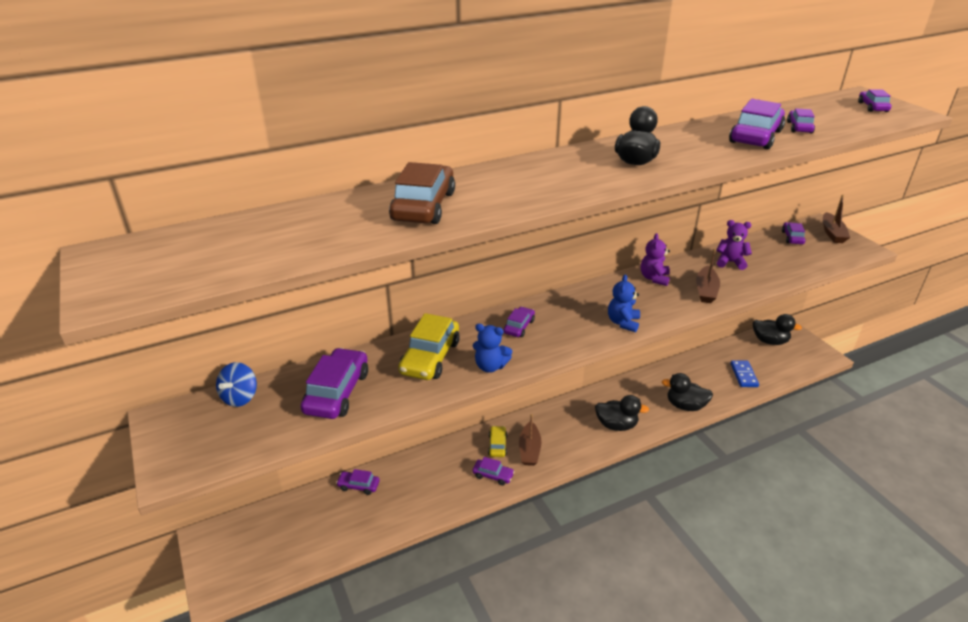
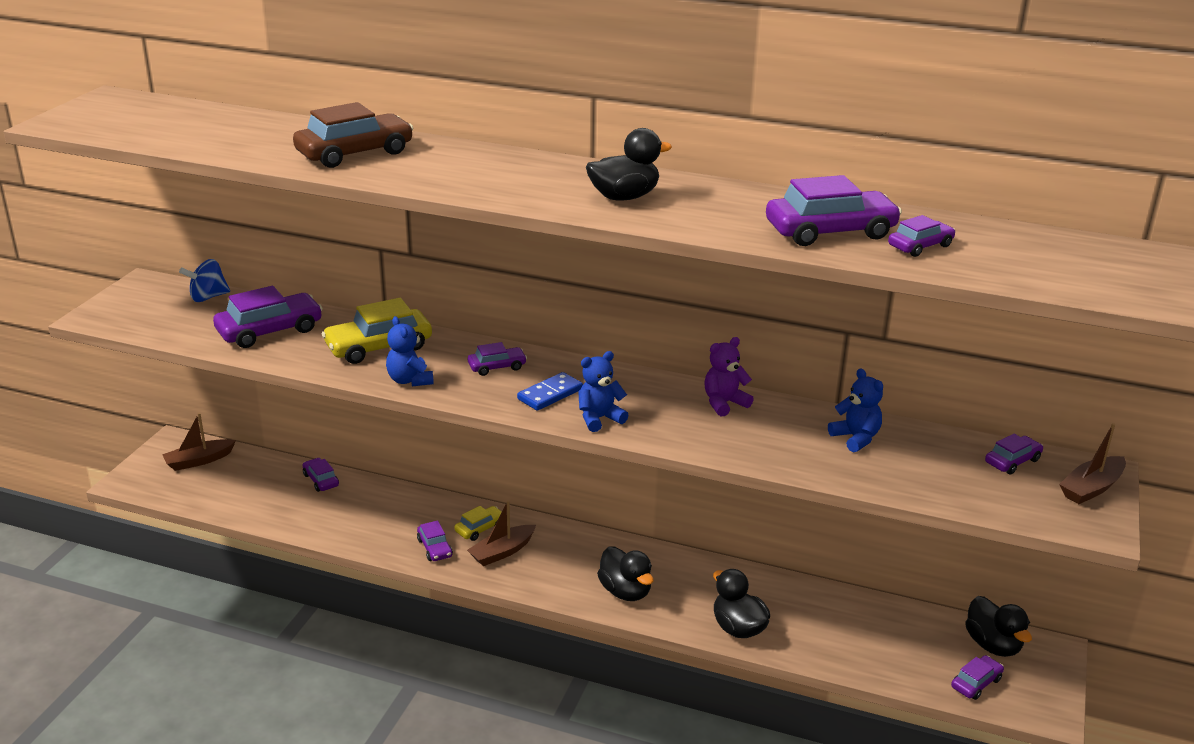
camera: 45 degrees right, 5 degrees down
(706, 291) = (756, 444): brown boat -> brown boat (199, 461)
(730, 262) = (856, 438): purple teddy bear -> blue teddy bear
(743, 375) = (876, 651): blue domino -> blue domino (550, 394)
(872, 107) = (1115, 271): purple car -> purple car (976, 683)

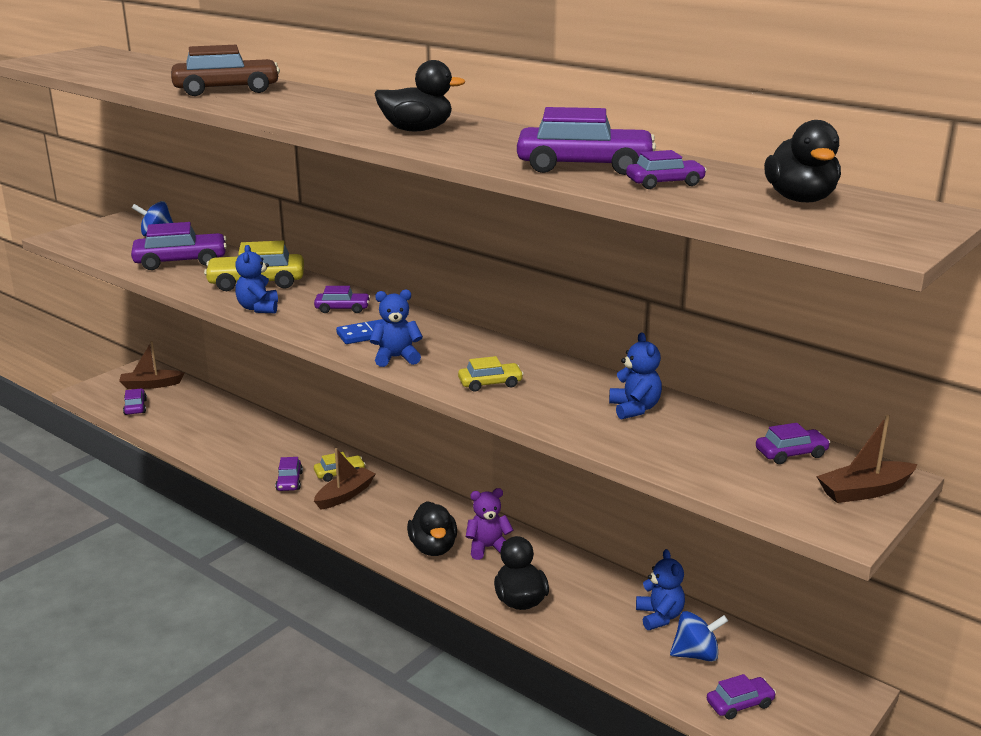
camera: 20 degrees right, 5 degrees down
(321, 480) = (235, 414): purple car -> purple car (135, 407)
(502, 552) = (345, 495): brown boat -> brown boat turned 150 degrees clockwise
(710, 433) = (490, 383): none -> yellow car
(724, 403) = (526, 363): purple teddy bear -> purple teddy bear (488, 548)
(866, 616) = (659, 616): none -> blue teddy bear
(916, 645) = (696, 654): none -> blue spinning top
(993, 645) = (782, 672): black duck -> black duck (800, 199)

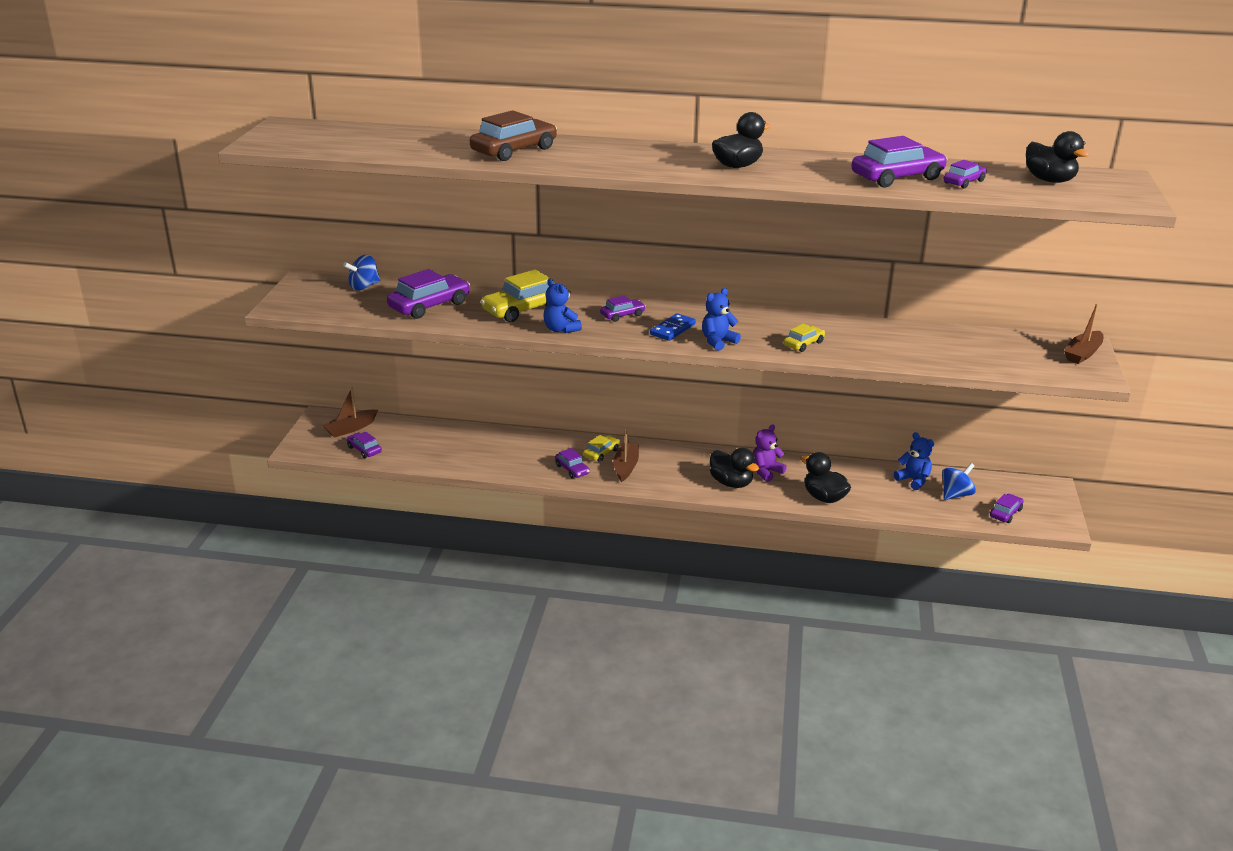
camera: 30 degrees left, 5 degrees up
(634, 409) = (908, 338): blue teddy bear -> none
(791, 453) = (1023, 342): purple car -> none

